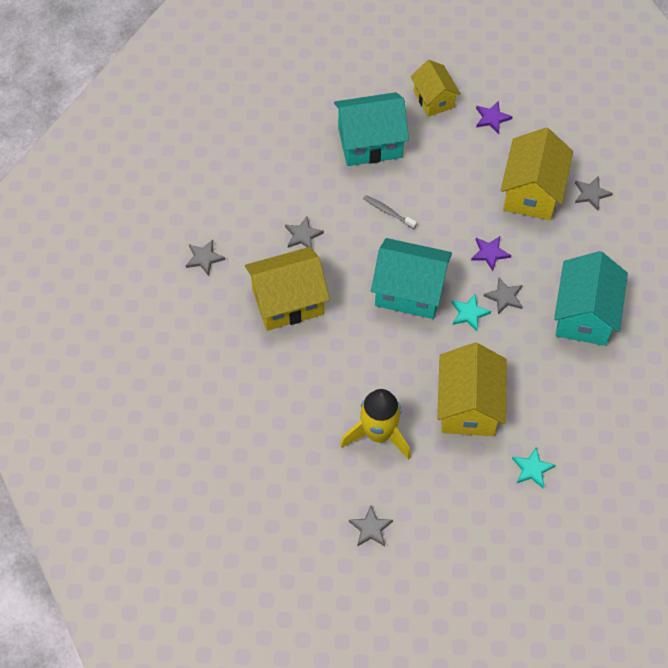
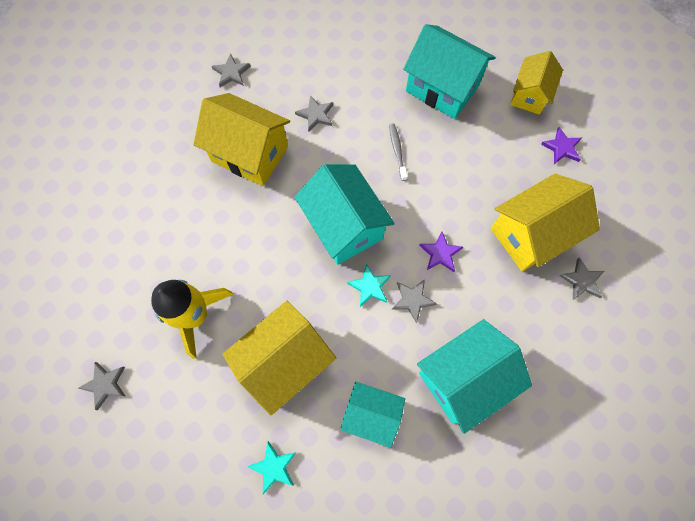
camera: 45 degrees right, 10 degrees up
(554, 385) = (371, 414): none -> turquoise house

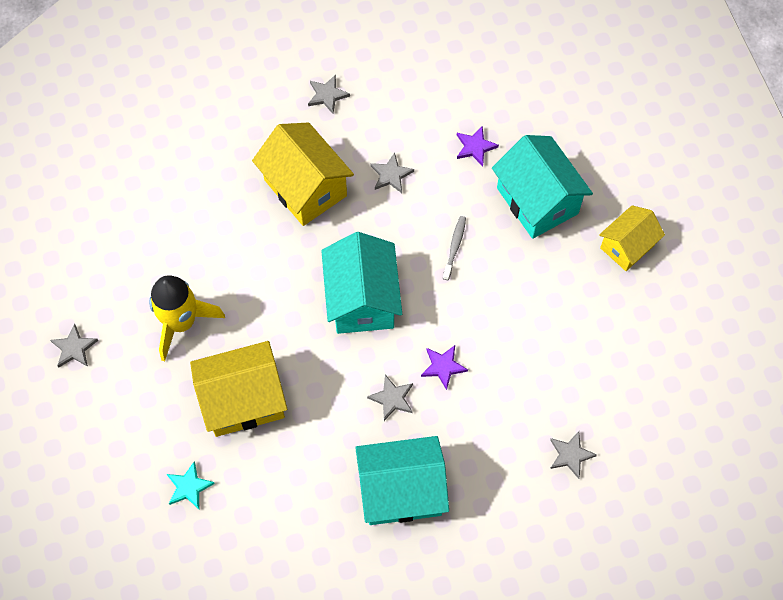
camera: 25 degrees right, 5 degrees down
(370, 286) = (357, 368): turquoise star -> none
(371, 414) = (299, 482): turquoise house -> none
(531, 234) = (545, 388): yellow house -> none
(562, 147) = (629, 316): purple star -> purple star (475, 147)

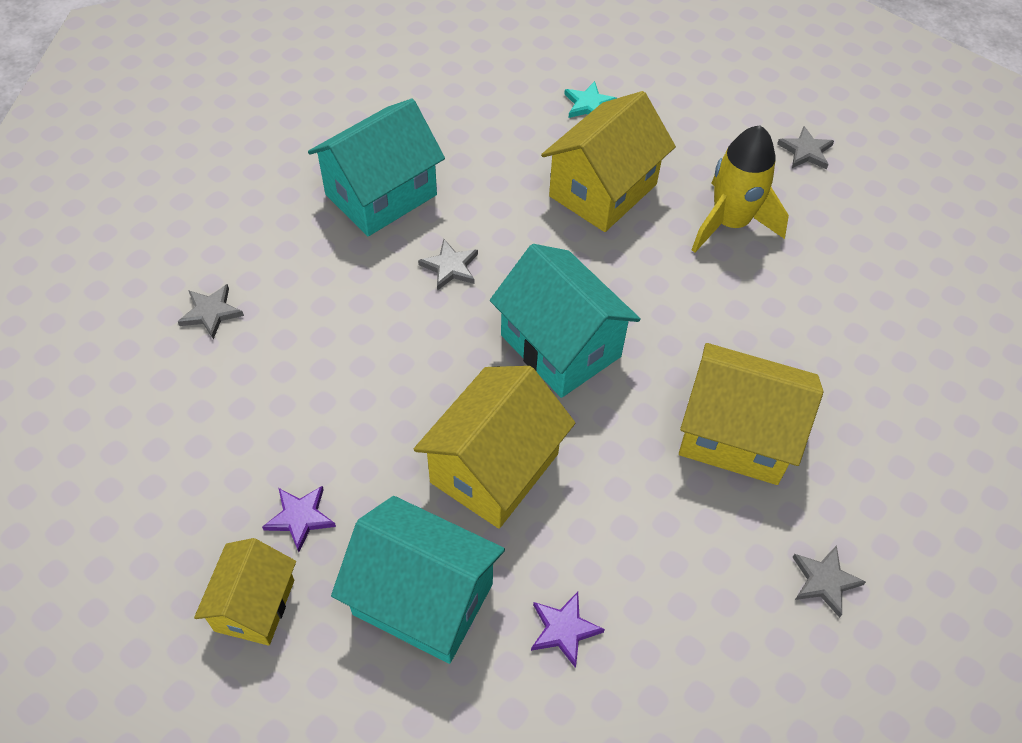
camera: 145 degrees right, 10 degrees down
(391, 175) = (646, 516): grey star -> none
(443, 367) = (415, 325): purple star -> purple star (300, 517)
(454, 247) = (494, 468): grey toothbrush -> yellow house

